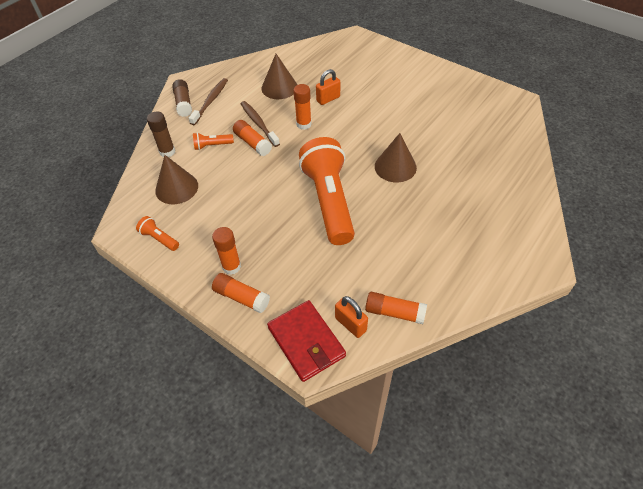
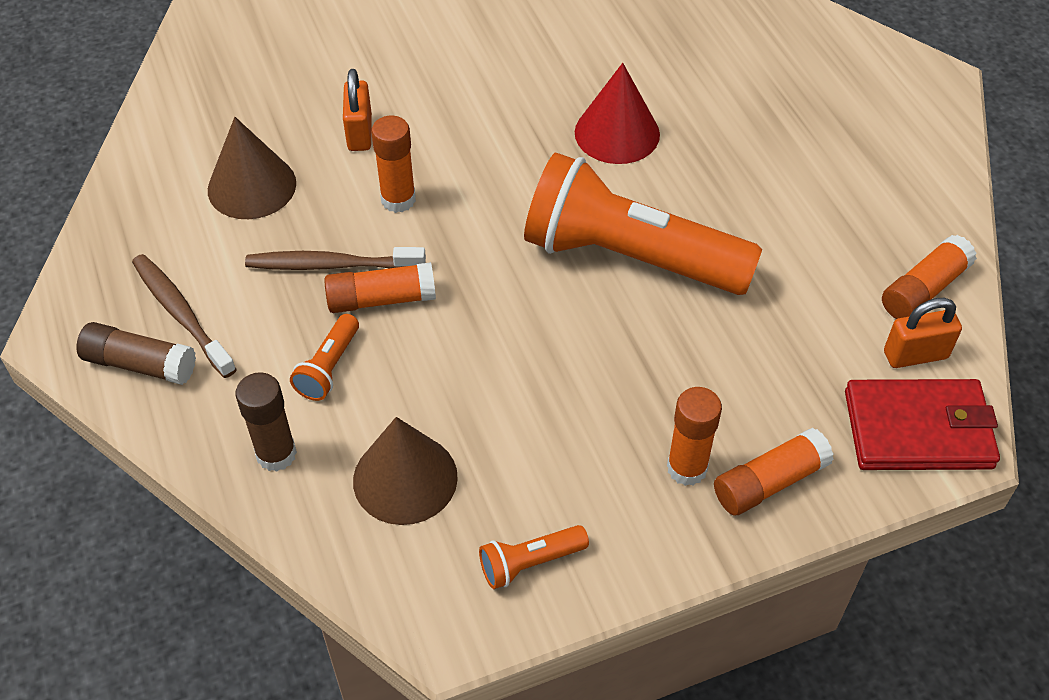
camera: 60 degrees left, 0 degrees up
(395, 167) = (617, 133): brown cone -> red cone

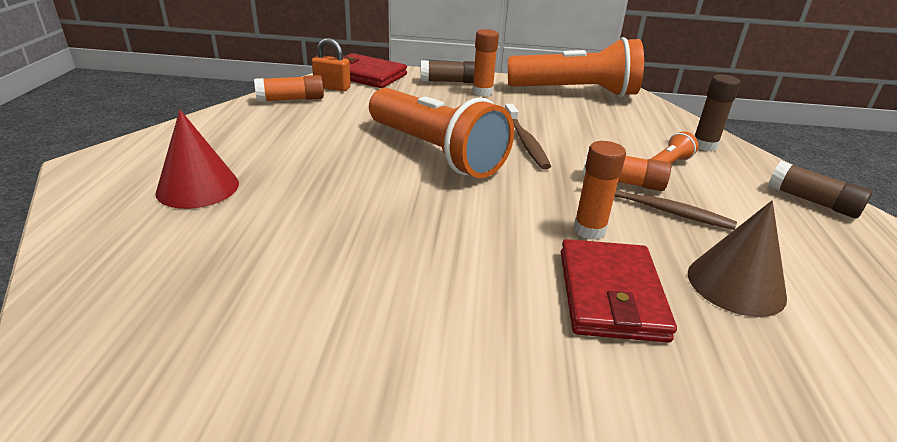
camera: 155 degrees left, 20 degrees down
(181, 314) = (787, 217): brown toothbrush -> brown toothbrush (525, 142)
(360, 133) = (611, 294): orange padlock -> red wallet
(405, 478) = (628, 122): brown cone -> none
(530, 563) = (576, 92): orange flashlight -> orange flashlight, size x2.48
(617, 133) = (367, 213): red cone -> red cone (198, 187)
(769, 482) = (449, 81): orange glue stick -> brown glue stick

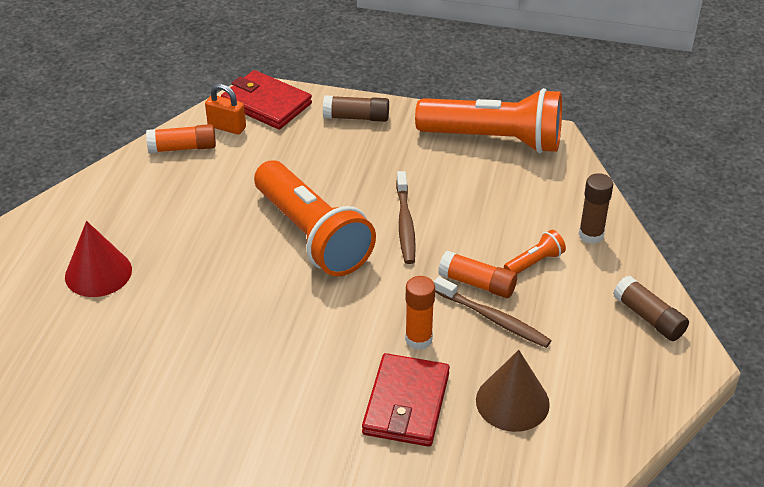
camera: 10 degrees right, 10 degrees up
(482, 92) = (388, 138): orange glue stick -> none

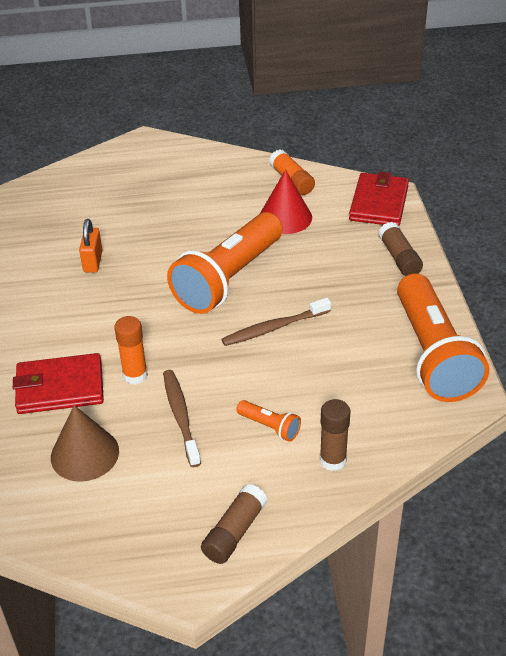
camera: 70 degrees right, 0 degrees up
(98, 273) = (132, 190): red cone -> red cone (285, 217)
(227, 127) = (333, 193): orange padlock -> orange padlock (93, 262)
(477, 283) = (221, 394): orange glue stick -> none
(493, 319) = (181, 416): brown toothbrush -> brown toothbrush turned 150 degrees clockwise

